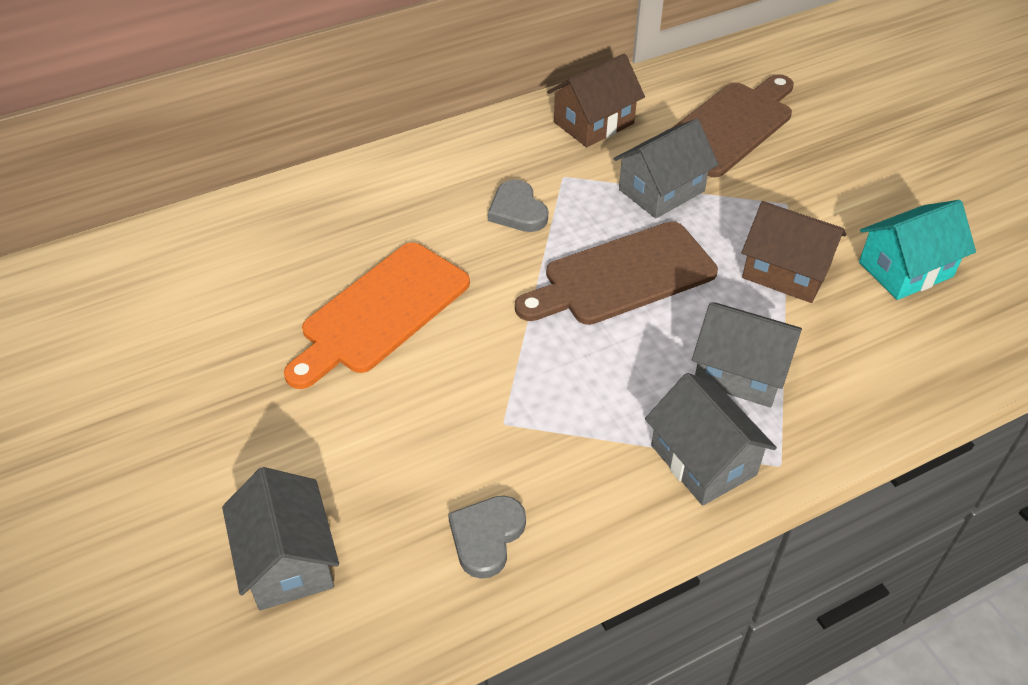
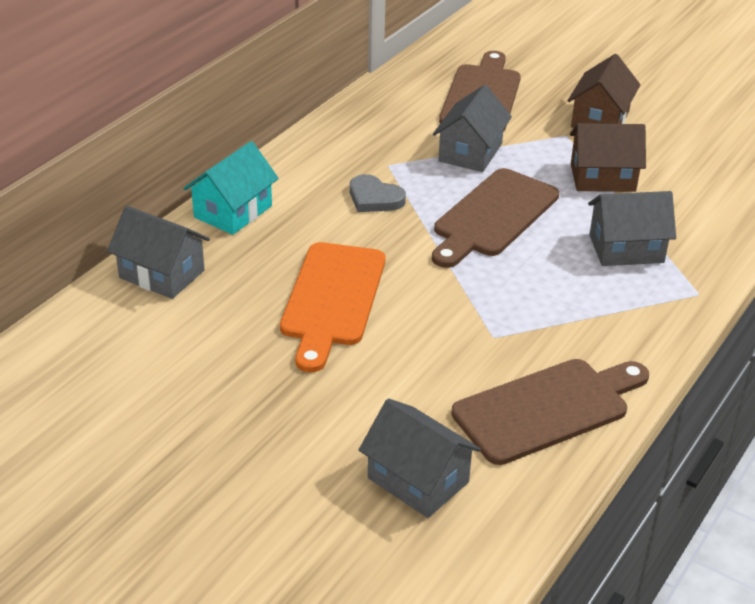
camera: 30 degrees left, 10 degrees down
(486, 537) = (547, 409): grey heart -> brown cutting board
(594, 123) = (378, 122): brown house -> brown house (600, 119)
(703, 460) = (648, 309): grey house -> grey house (162, 274)
(905, 269) = (678, 152): turquoise house -> turquoise house (233, 211)

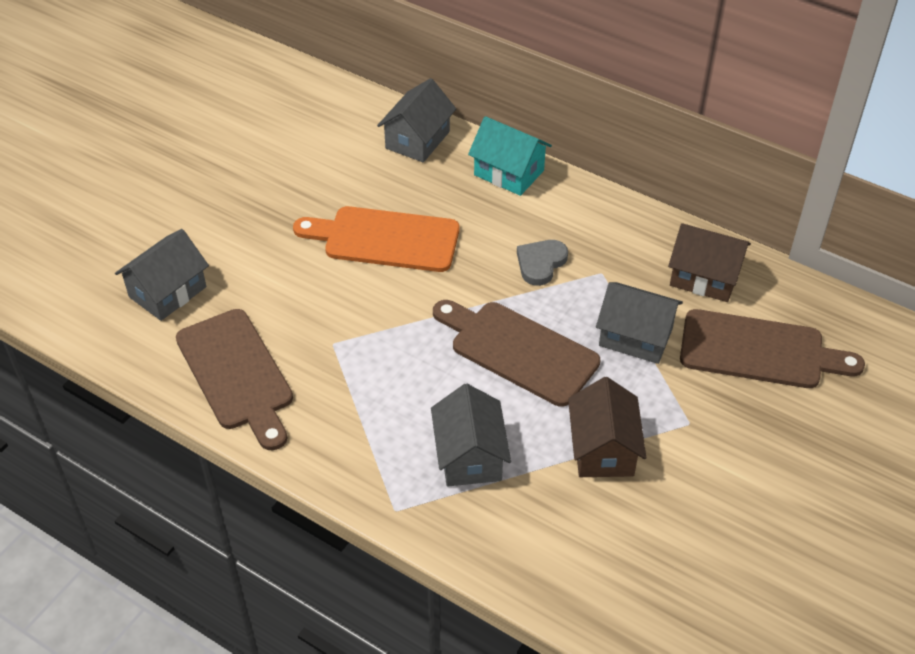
camera: 90 degrees right, 10 degrees up
(600, 119) = (733, 460): brown house -> brown house (704, 277)

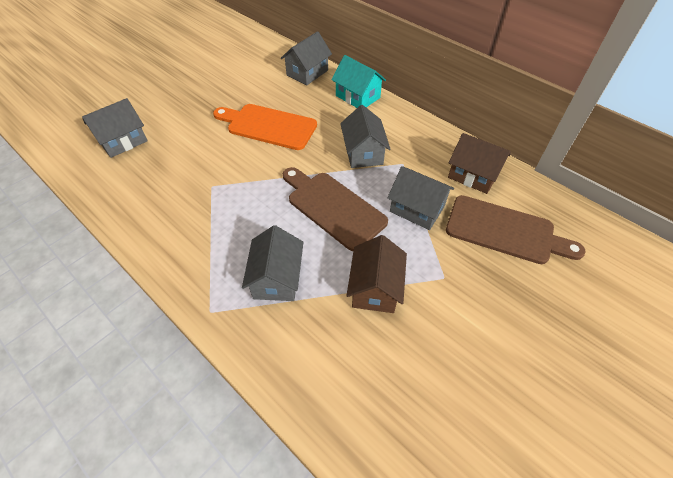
camera: 10 degrees right, 5 degrees up
(237, 374) = (142, 197): brown cutting board -> none
(540, 263) = (363, 152): grey heart -> grey house

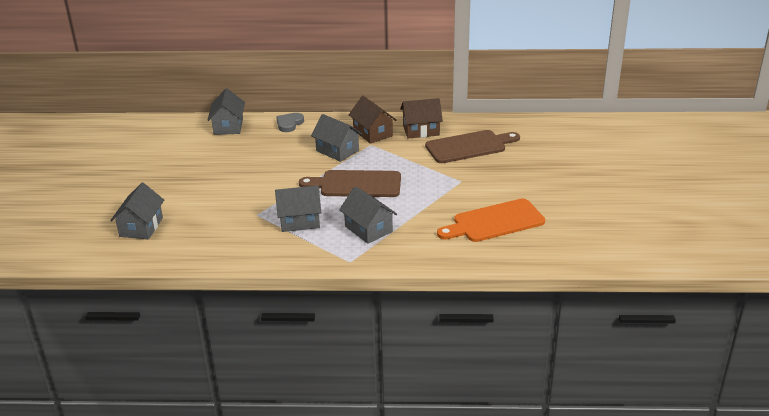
camera: 40 degrees left, 20 degrees down
(268, 126) = (247, 167): orange cutting board -> orange cutting board (494, 222)
(357, 97) = (289, 124): turquoise house -> grey heart
(375, 288) = (430, 203): brown house -> brown house (373, 133)
(417, 209) = (408, 161): grey house -> grey house (299, 221)

